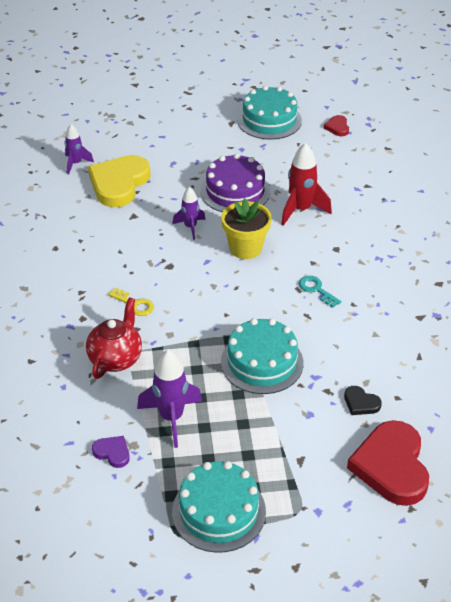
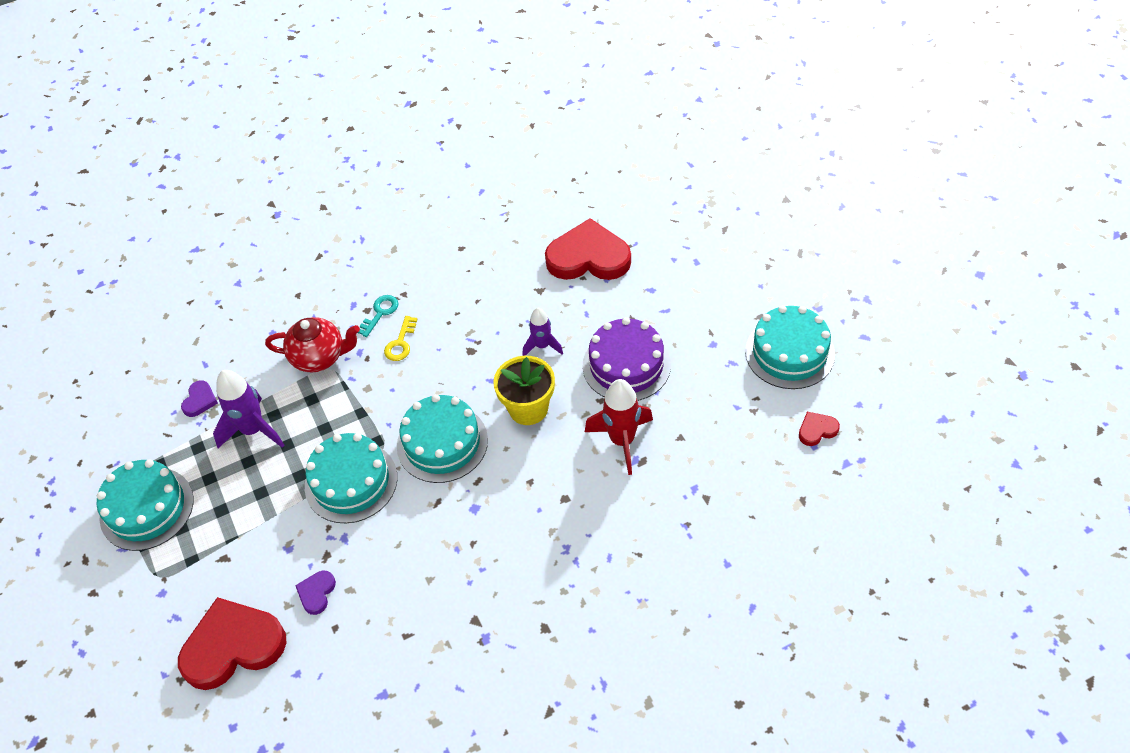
camera: 75 degrees right, 10 degrees up
(76, 164) = (605, 208): purple rocket -> none
(119, 184) = (588, 257): yellow heart -> red heart
(252, 301) = (442, 443): none -> turquoise cake
(316, 290) = (483, 499): turquoise key -> turquoise key (380, 313)
(361, 403) = (316, 593): black heart -> purple heart

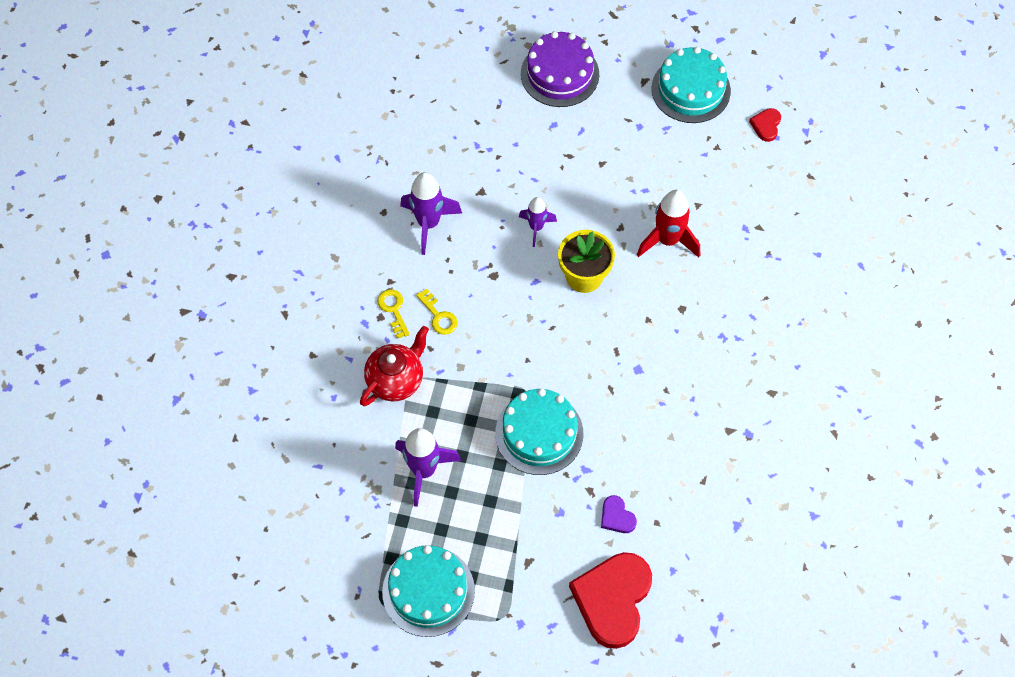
camera: 55 degrees left, 10 degrees up
(200, 400) = (354, 491): purple heart -> none
(380, 313) = (393, 310): turquoise key -> yellow key
(442, 443) = (561, 351): turquoise cake -> none
(477, 280) = (428, 223): none -> purple rocket
(588, 257) = (482, 139): red heart -> none
(626, 365) = (606, 190): purple cake -> purple cake (560, 74)

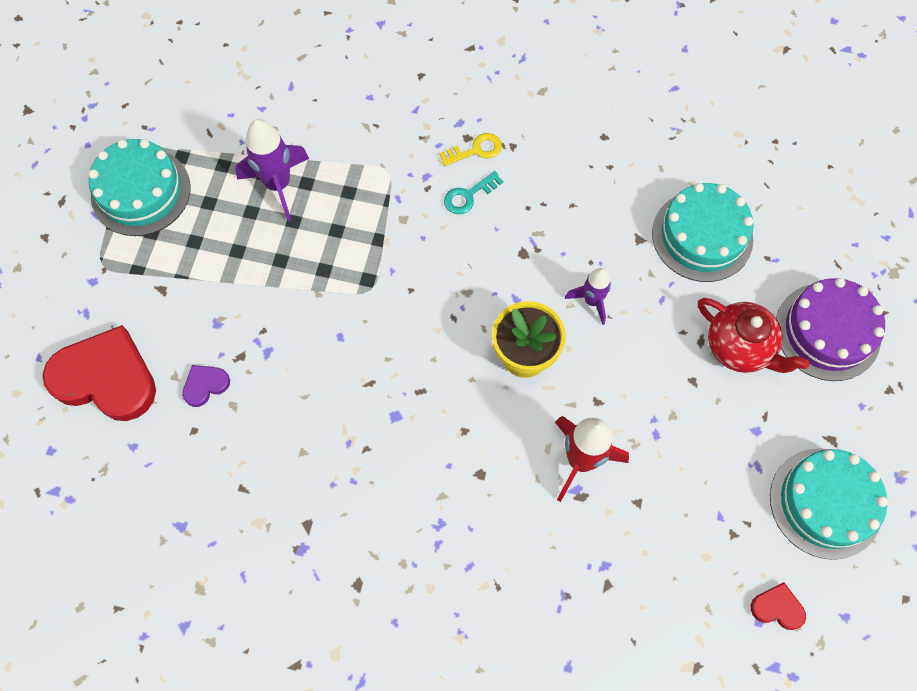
camera: 90 degrees right, 5 degrees up
(396, 380) = (388, 155): red teapot -> red teapot (739, 347)
(428, 223) = (591, 183): purple rocket -> none
(438, 316) = (468, 196): yellow key -> turquoise key
(539, 433) = (315, 302): turquoise cake -> turquoise cake (702, 236)

